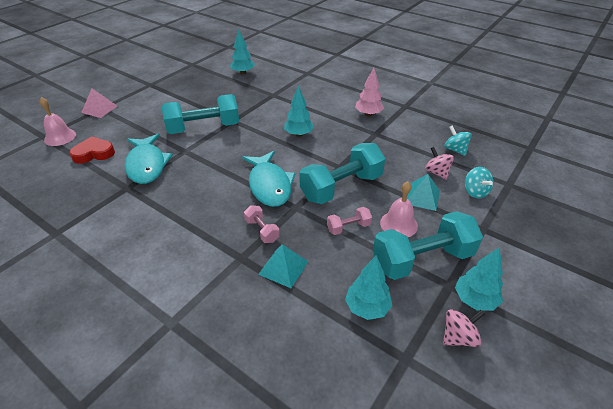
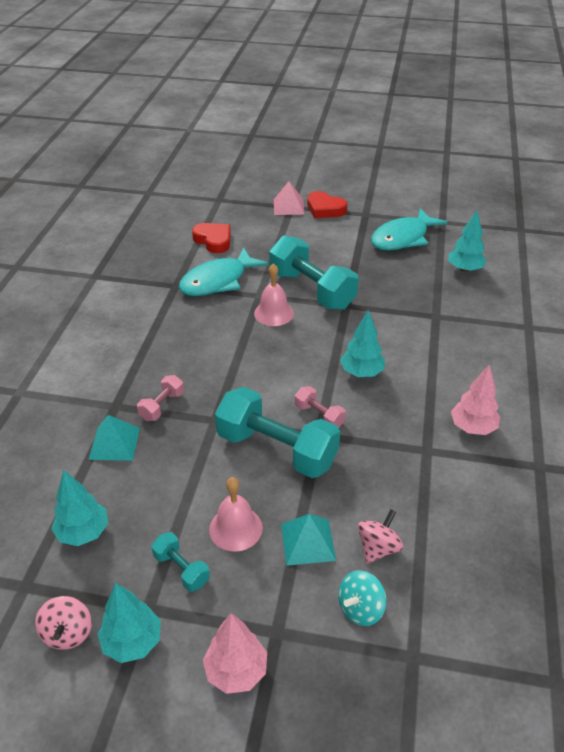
camera: 65 degrees right, 0 degrees up
(60, 137) = (224, 209): pink bell -> pink bell (273, 313)
(123, 96) = (325, 209): none -> red heart
(269, 185) = (241, 384): turquoise fish -> turquoise fish (403, 238)
(348, 227) = (204, 479): pink dumbbell -> pink dumbbell (319, 416)
(422, 259) = (181, 569): turquoise dumbbell -> turquoise dumbbell, size x0.46
(455, 150) = (459, 561): turquoise spinning top -> none
(458, 337) = (68, 633): pink spinning top -> pink spinning top turned 45 degrees clockwise
(506, 254) = (236, 671): none -> pink tree

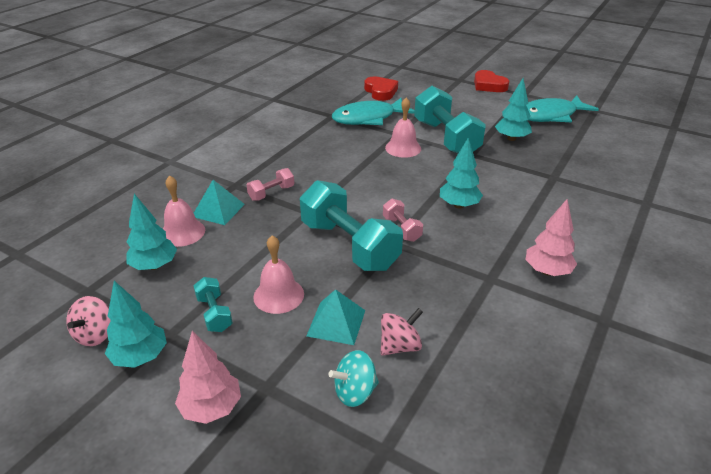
camera: 20 degrees right, 5 degrees down
(90, 482) = (182, 232): none -> pink bell
(288, 207) = (457, 79): pink pyramid -> none
(464, 269) = (600, 148): turquoise tree -> turquoise tree (511, 138)

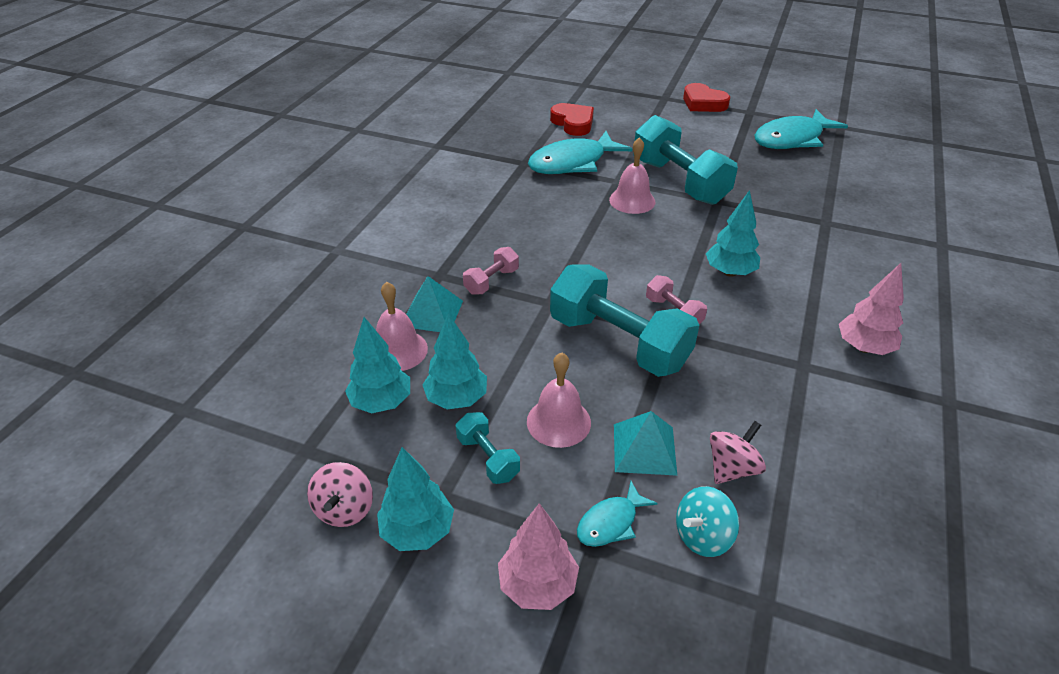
camera: 10 degrees left, 5 degrees up
(287, 371) = (610, 522): none -> turquoise fish
(511, 138) = (758, 175): turquoise tree -> turquoise tree (457, 399)

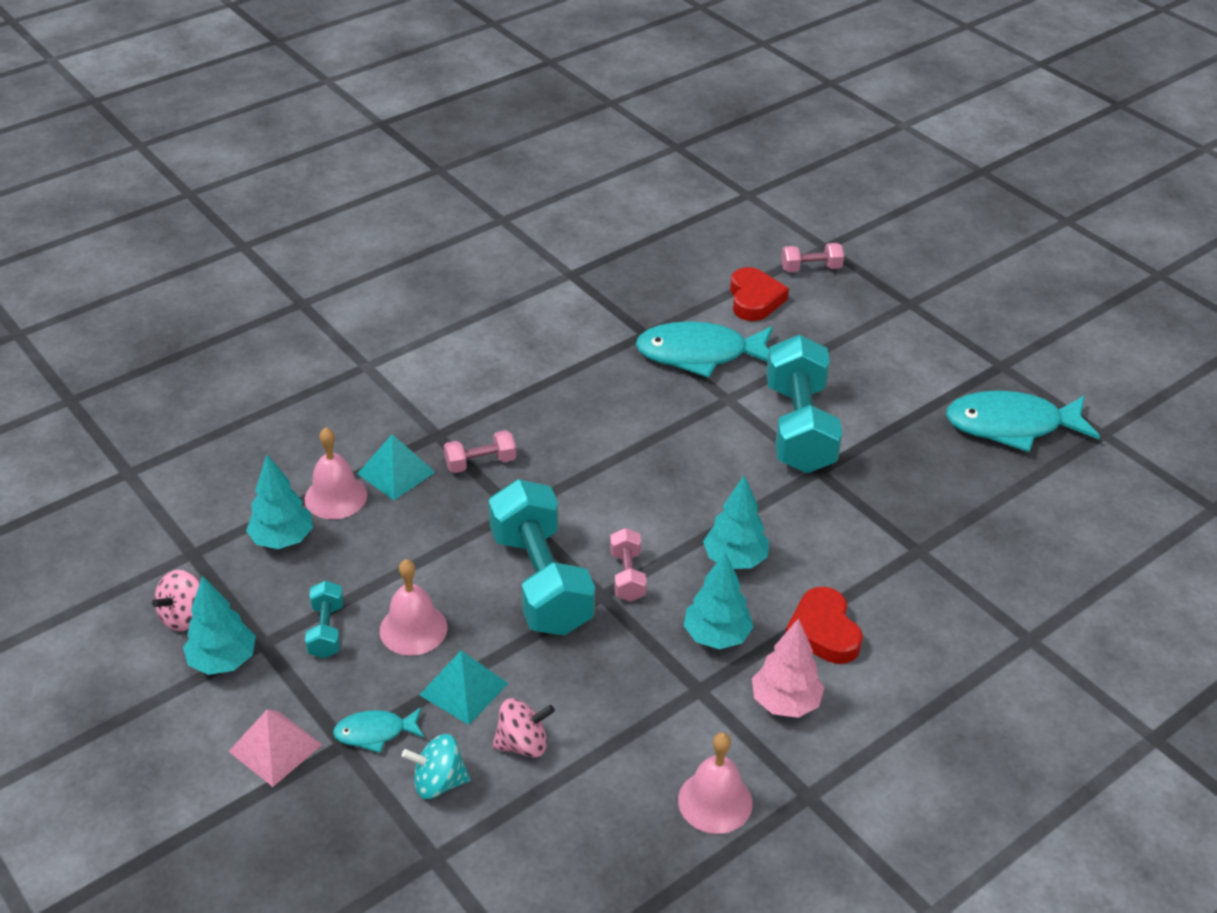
camera: 30 degrees right, 0 degrees up
(457, 399) = (346, 566): turquoise tree -> turquoise tree (716, 636)
(537, 585) = (275, 748): pink tree -> pink pyramid
(588, 98) = (811, 268): none -> pink dumbbell
(632, 200) = (718, 430): pink bell -> pink bell (715, 801)
(703, 103) = (952, 329): red heart -> red heart (823, 631)

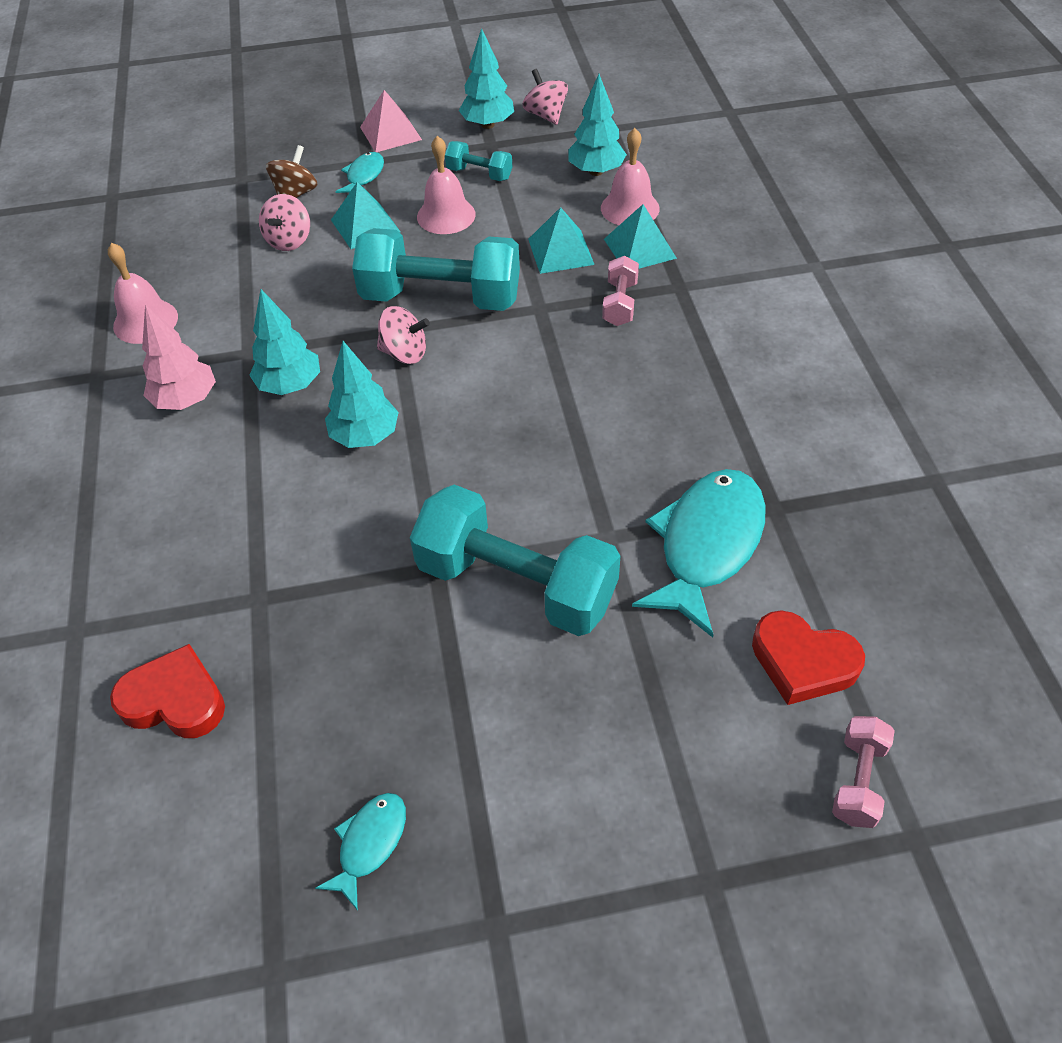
camera: 120 degrees right, 10 degrees up
(428, 523) = (560, 251): none -> turquoise pyramid
(438, 782) = (296, 194): turquoise spinning top -> brown spinning top
(627, 576) = (405, 353): pink dumbbell -> pink spinning top
(823, 631) = (231, 462): red heart -> red heart (175, 699)
(1011, 426) = (369, 844): turquoise fish -> turquoise fish, size x0.49

